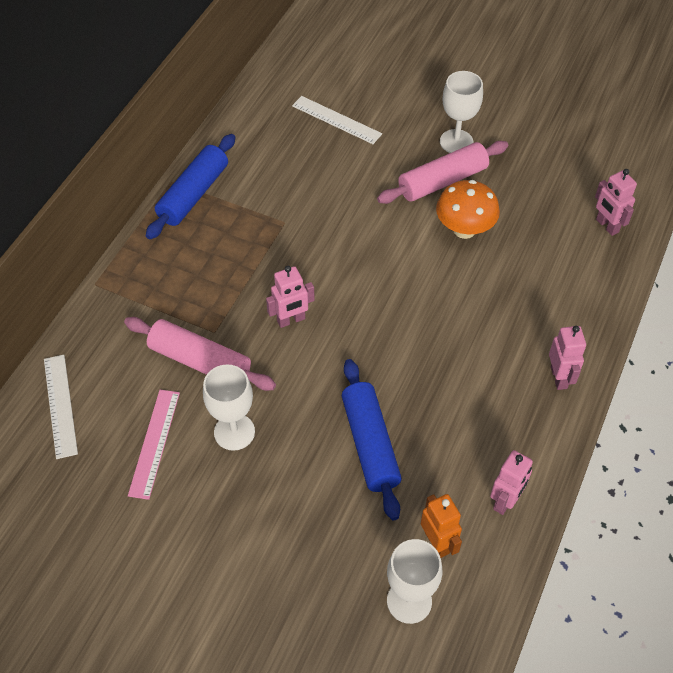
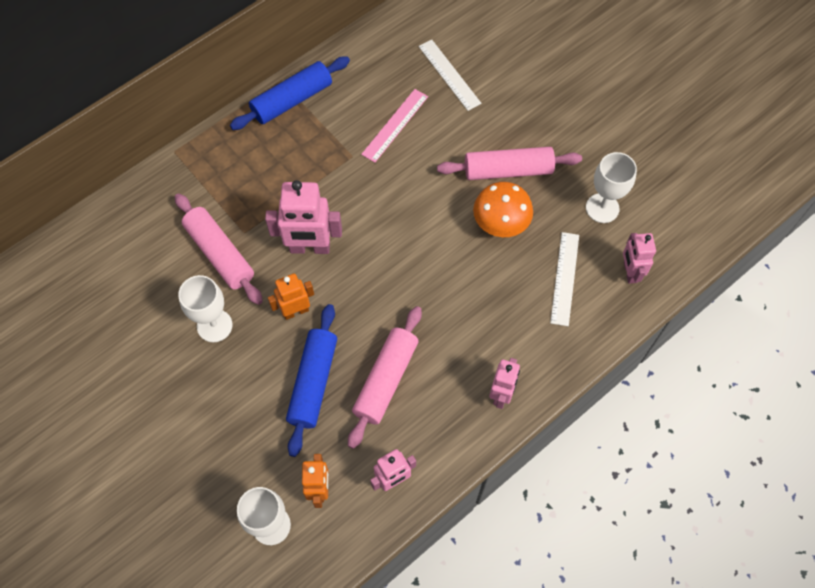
camera: 25 degrees right, 10 degrees up
(60, 405) = (98, 246): white ruler -> white ruler (564, 278)
(154, 443) = (150, 308): pink ruler -> pink ruler (395, 125)
(291, 320) = (310, 248): pink robot -> pink robot, size x1.62
(311, 384) = (295, 311): none -> orange robot
(441, 411) = (386, 380): none -> pink rolling pin
(456, 142) = (542, 136): white goblet -> white goblet (602, 208)

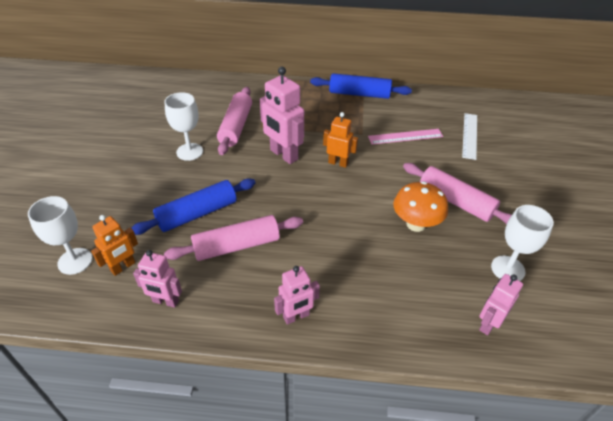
camera: 45 degrees right, 20 degrees down
(295, 311) = (236, 175): orange robot -> orange robot (338, 163)
(564, 278) = (428, 287): white ruler -> none

